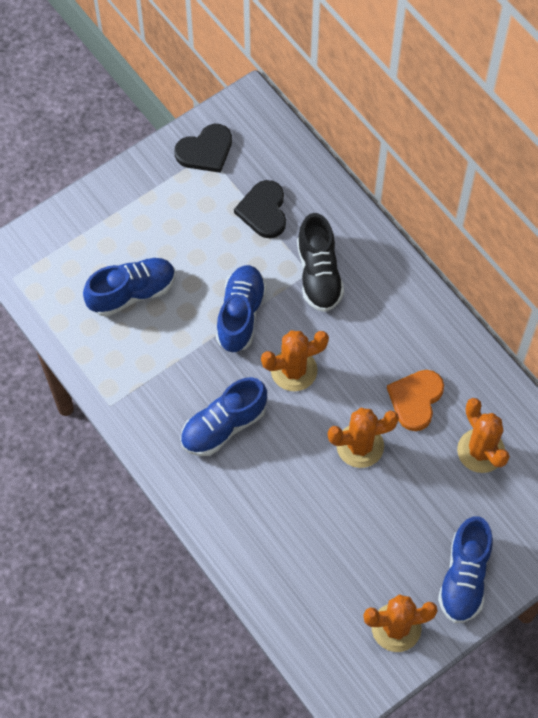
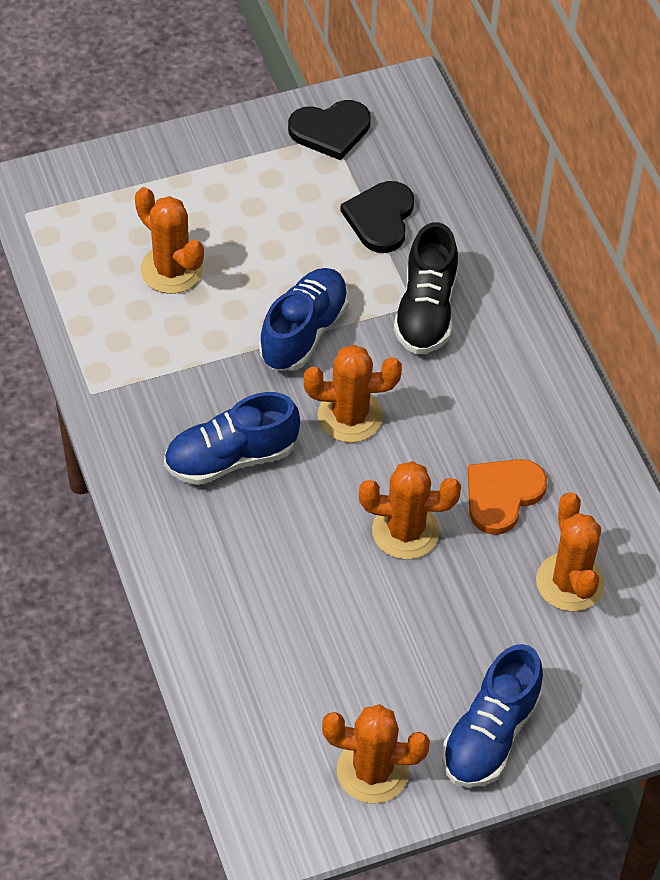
camera: 15 degrees right, 10 degrees down
(132, 293) = (171, 270): blue shoe -> orange cactus

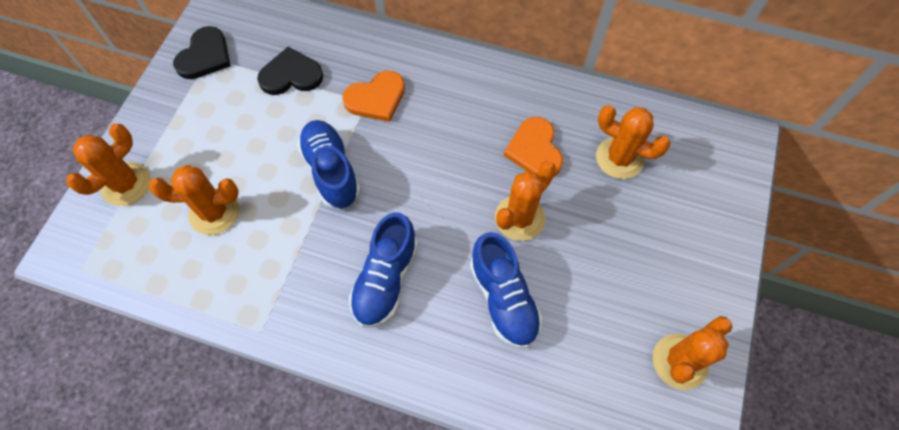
camera: 50 degrees left, 10 degrees up
(350, 416) = (413, 189): orange cactus -> orange cactus (126, 184)
(380, 218) = (291, 75): black heart -> black heart turned 120 degrees clockwise
(426, 311) = (376, 98): black shoe -> orange heart
(490, 734) = (696, 274): blue shoe -> blue shoe (503, 299)

